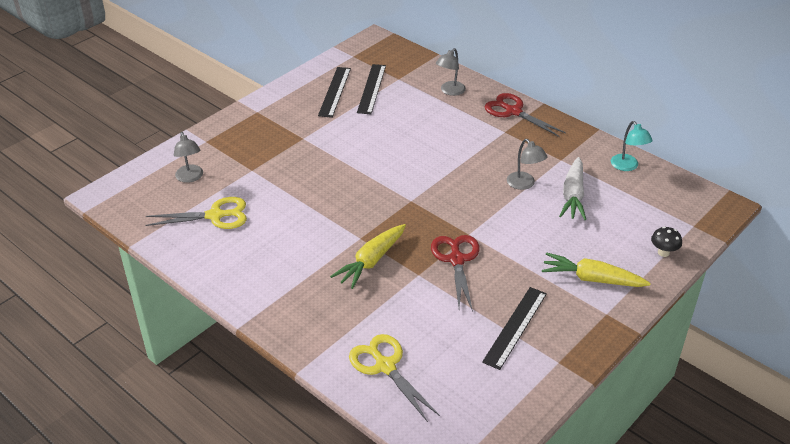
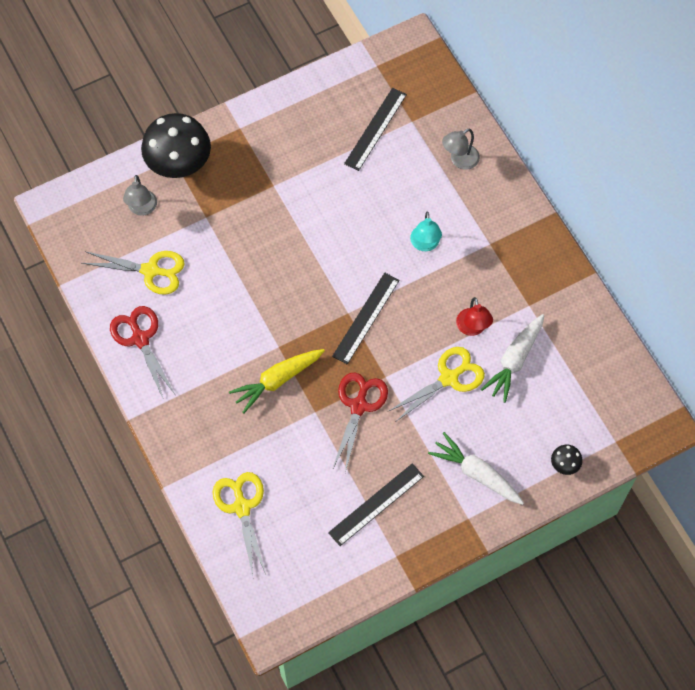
camera: 20 degrees right, 25 degrees up
(213, 144) = (179, 166): none -> black mushroom
(335, 91) = (333, 121): black ruler -> black ruler (366, 318)
(513, 111) = (514, 215): red scissors -> red scissors (140, 339)
(524, 184) = (472, 328): grey lamp -> red lamp
(525, 221) = (449, 378): none -> yellow scissors
(592, 279) = (476, 473): yellow carrot -> white carrot
(627, 166) = (594, 338): turquoise lamp -> turquoise lamp (425, 244)

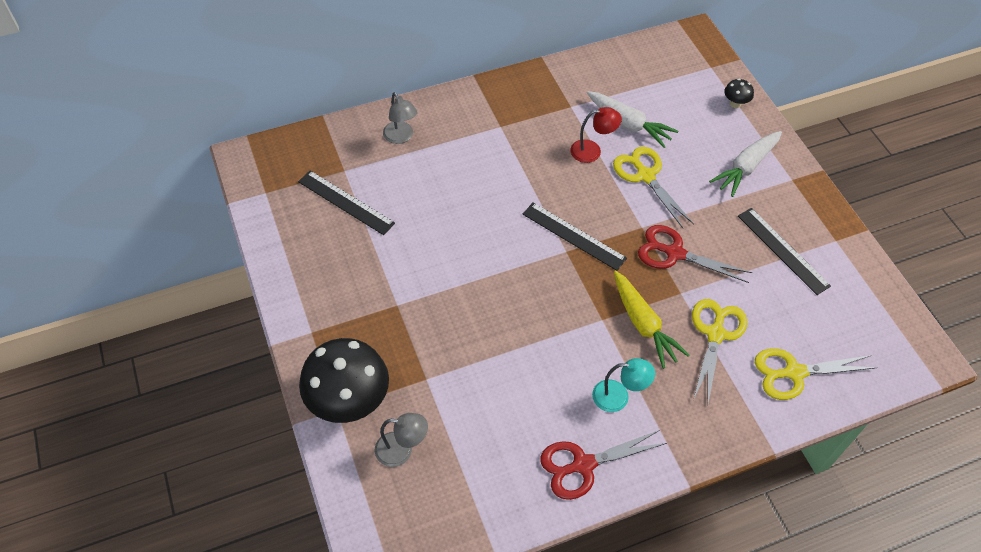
camera: 85 degrees left, 10 degrees down
(151, 271) = (491, 446): yellow scissors -> yellow scissors (715, 334)
(425, 244) = (494, 176): turquoise lamp -> turquoise lamp (618, 396)

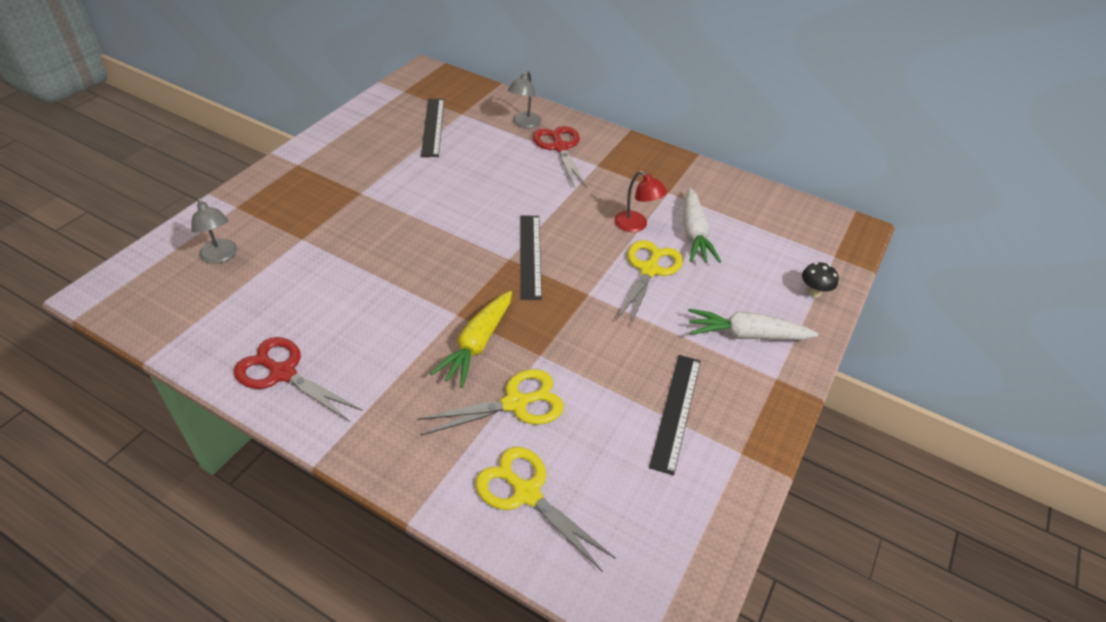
camera: 50 degrees right, 10 degrees down
(349, 402) = (247, 210): black mushroom -> none
(618, 396) = (378, 364): turquoise lamp -> none
(674, 253) = (582, 329): red scissors -> red scissors (560, 147)

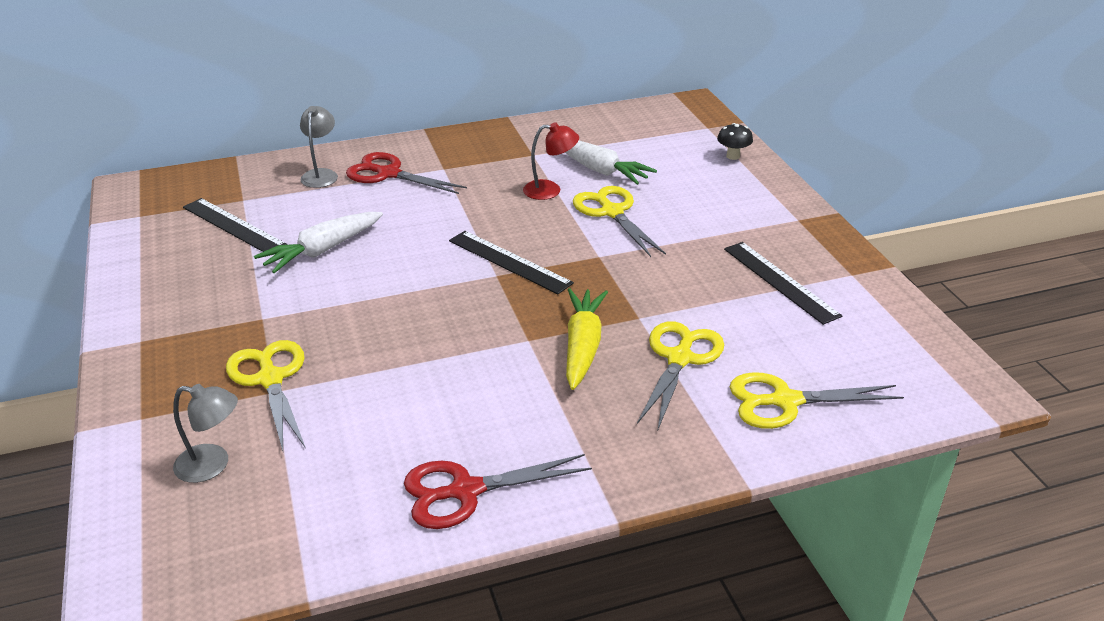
camera: 45 degrees left, 10 degrees down
(310, 230) = (270, 379): none -> yellow scissors
(477, 344) = (582, 346): yellow carrot -> yellow carrot turned 150 degrees counterclockwise
(524, 124) = (321, 174): grey lamp -> grey lamp turned 150 degrees counterclockwise
(746, 335) = (740, 208): white carrot -> white carrot (322, 250)

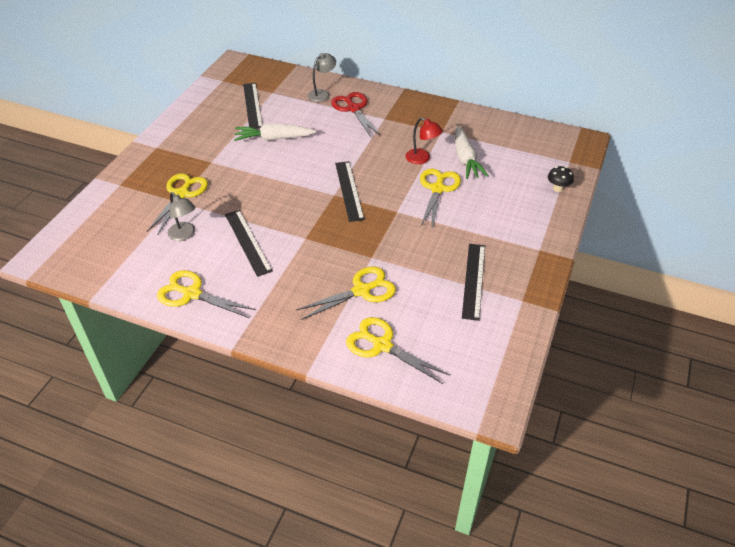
camera: 40 degrees right, 10 degrees up
(213, 465) = (120, 221): grey lamp -> grey lamp (185, 235)
(457, 384) = (248, 242): none -> black ruler
(465, 491) = (192, 294): red scissors -> yellow scissors
(582, 346) = (325, 256): yellow carrot -> none

